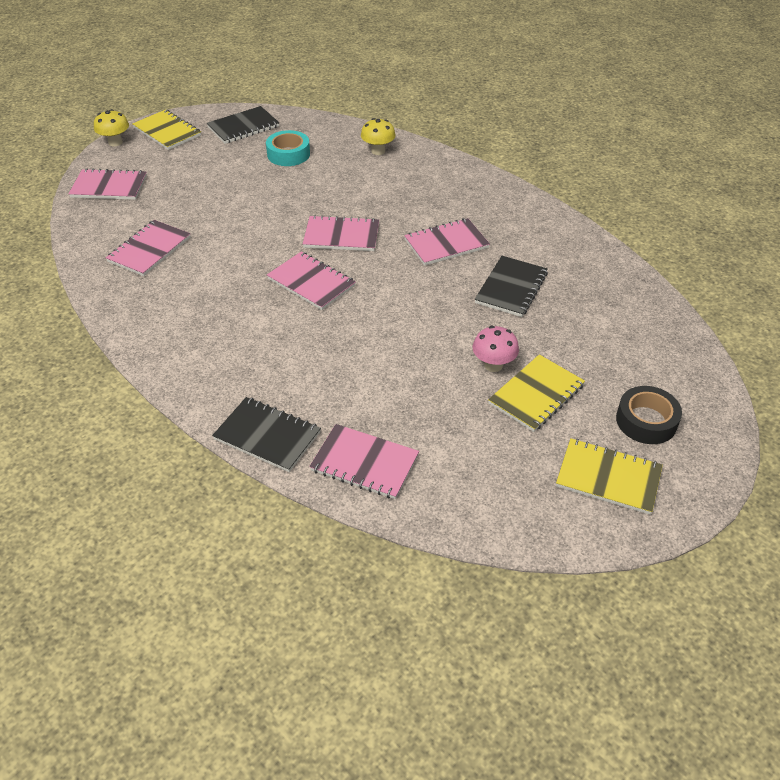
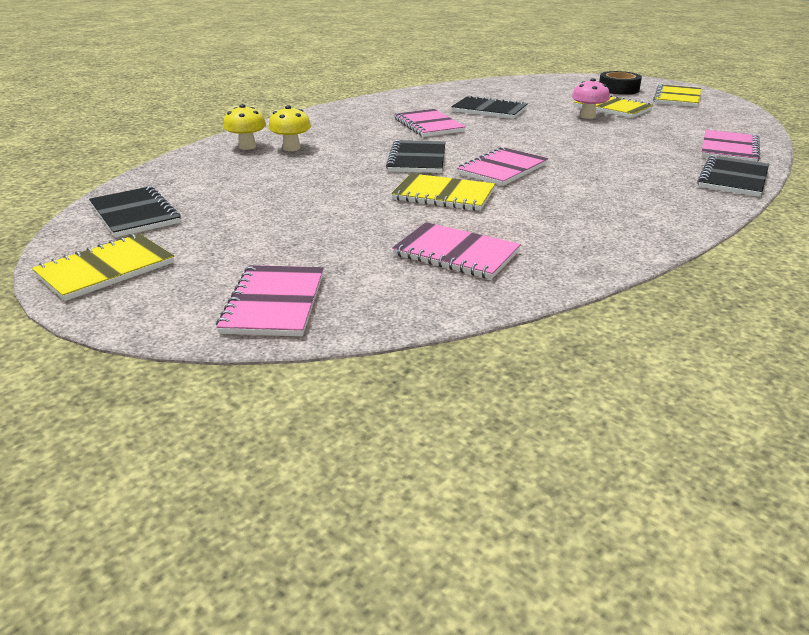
camera: 90 degrees left, 15 degrees down
(115, 142) = (112, 315): yellow mushroom -> yellow mushroom (291, 148)
(254, 248) = (443, 195): none -> yellow notebook
(288, 154) = (231, 186): turquoise tape -> none
(341, 236) = (417, 159): pink notebook -> black notebook

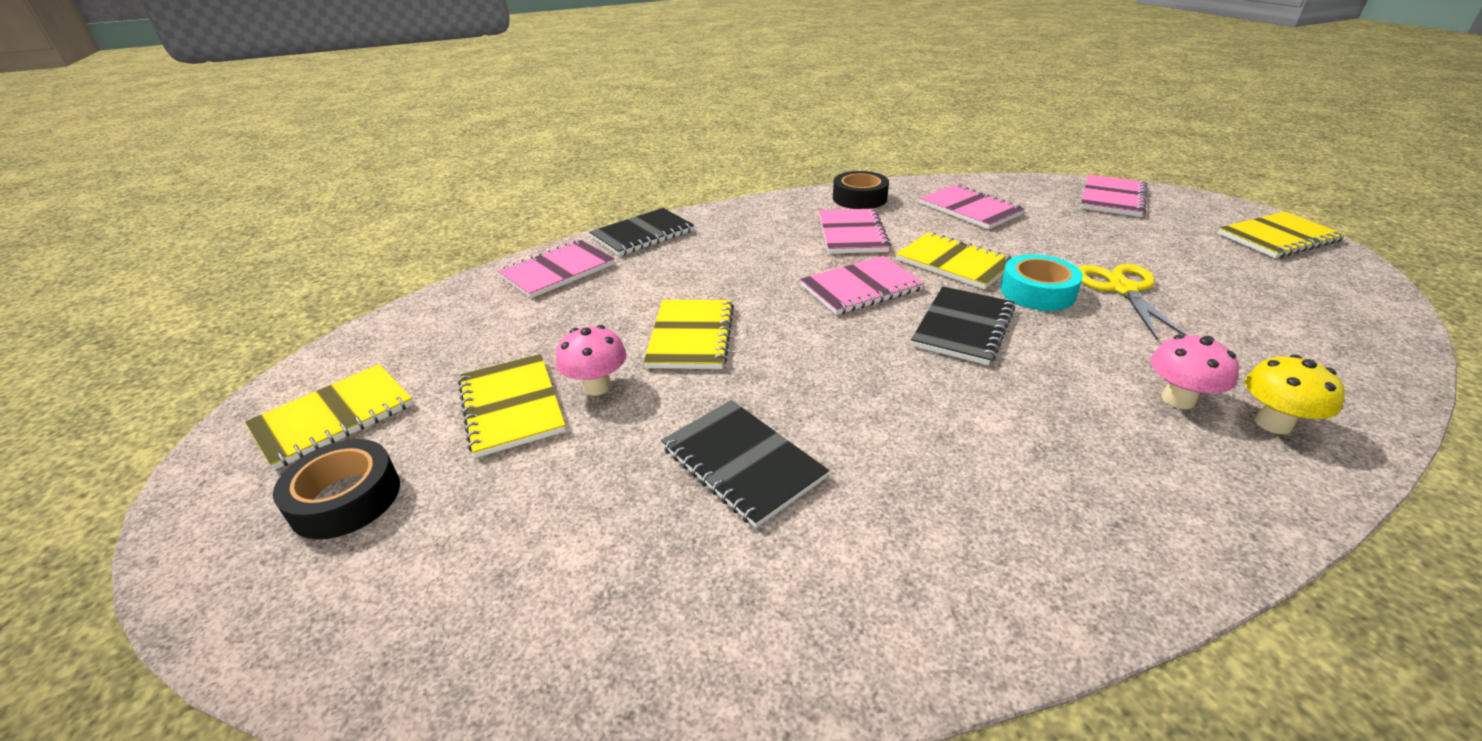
camera: 155 degrees left, 5 degrees up
(134, 214) = (1323, 295): black notebook -> none
(291, 148) = (1178, 399): yellow mushroom -> pink mushroom
(302, 195) = (1122, 289): none -> yellow scissors
(370, 184) = (1037, 292): none -> turquoise tape
(428, 125) = (905, 424): pink notebook -> pink notebook (852, 233)
(575, 135) = (691, 336): none -> yellow notebook
(595, 248) = (859, 198): none -> black tape

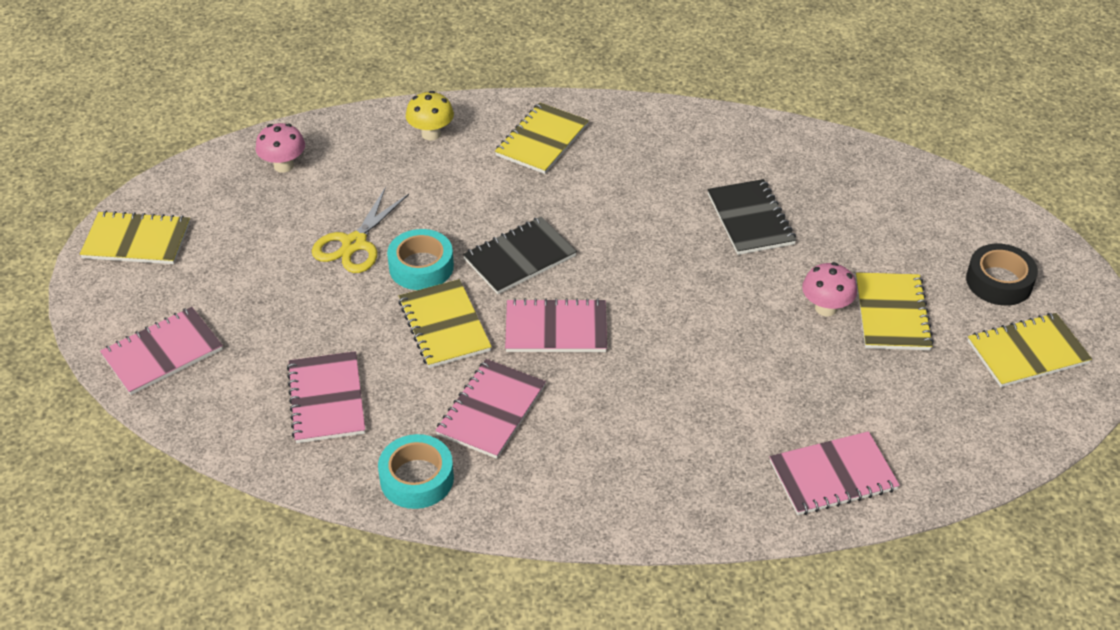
camera: 155 degrees left, 10 degrees up
(642, 234) = (718, 512): black notebook -> none
(691, 336) = (735, 330): yellow notebook -> yellow notebook (542, 140)
(859, 198) = (417, 478): black tape -> turquoise tape
(1178, 399) = (458, 162): pink mushroom -> pink mushroom (283, 166)

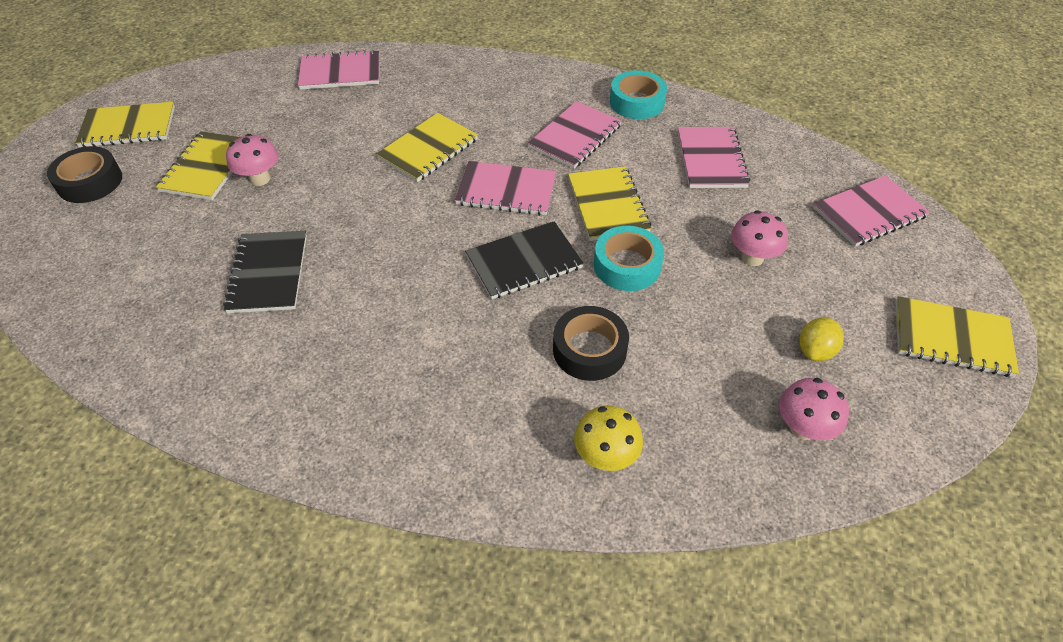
camera: 170 degrees left, 5 degrees up
(259, 217) = (815, 351): none -> yellow lemon
(298, 289) = (752, 258): none -> pink mushroom
(354, 244) = (699, 301): yellow scissors -> none
(449, 196) = (589, 350): none -> black tape
(542, 140) = (459, 420): yellow notebook -> yellow notebook (428, 149)

